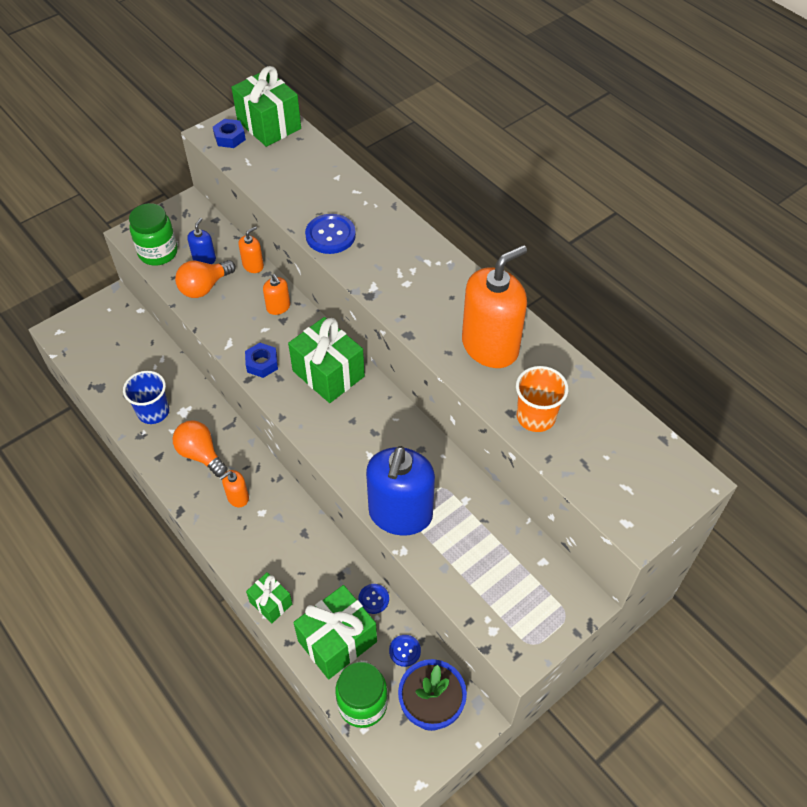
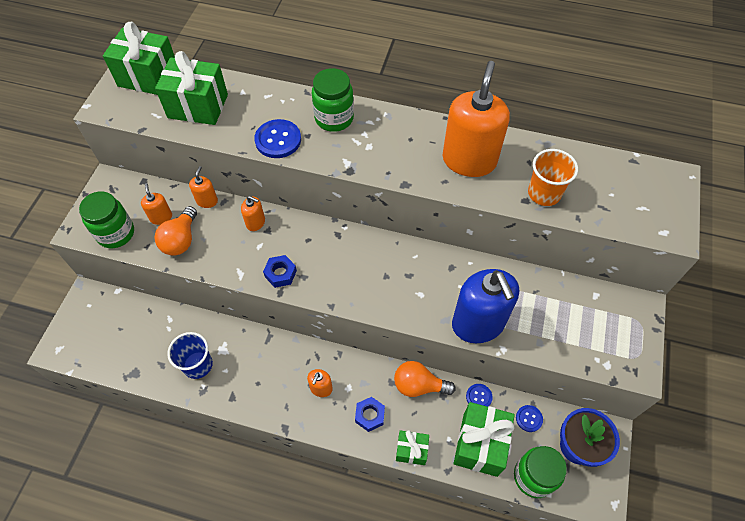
camera: 35 degrees left, 5 degrees up
(201, 454) = (264, 374): orange light bulb -> orange light bulb (419, 385)
(204, 259) = (161, 217): blue soap dispenser -> orange soap dispenser
(230, 137) = (123, 103): blue nut -> blue nut (370, 415)
(328, 373) = (338, 251): green gift -> green gift (198, 106)
(397, 242) = (334, 118): none -> green jar

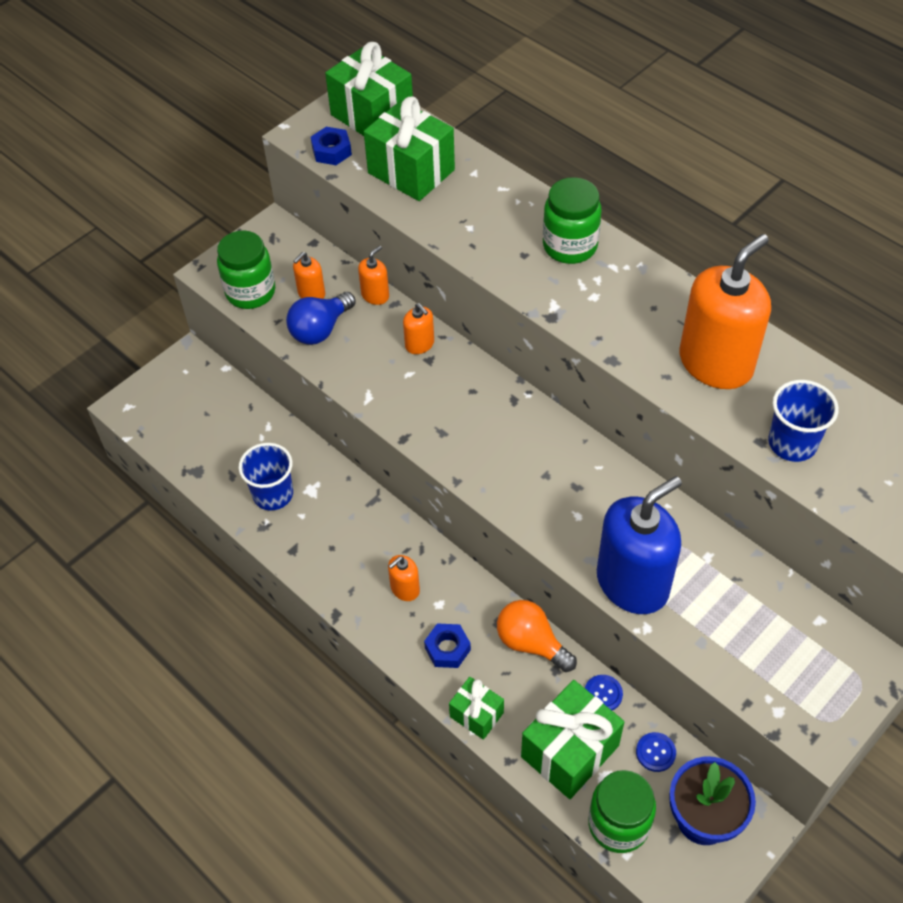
camera: 30 degrees right, 5 degrees down
(161, 217) = (311, 293): orange soap dispenser -> orange soap dispenser turned 150 degrees counterclockwise
(181, 240) = (320, 329): orange light bulb -> blue light bulb
(278, 140) = (484, 247): blue button -> none
(280, 274) = (416, 417): blue nut -> blue nut (331, 151)
(478, 323) = (632, 583): blue soap dispenser -> blue soap dispenser turned 135 degrees counterclockwise
(544, 193) = (792, 443): orange cup -> blue cup

